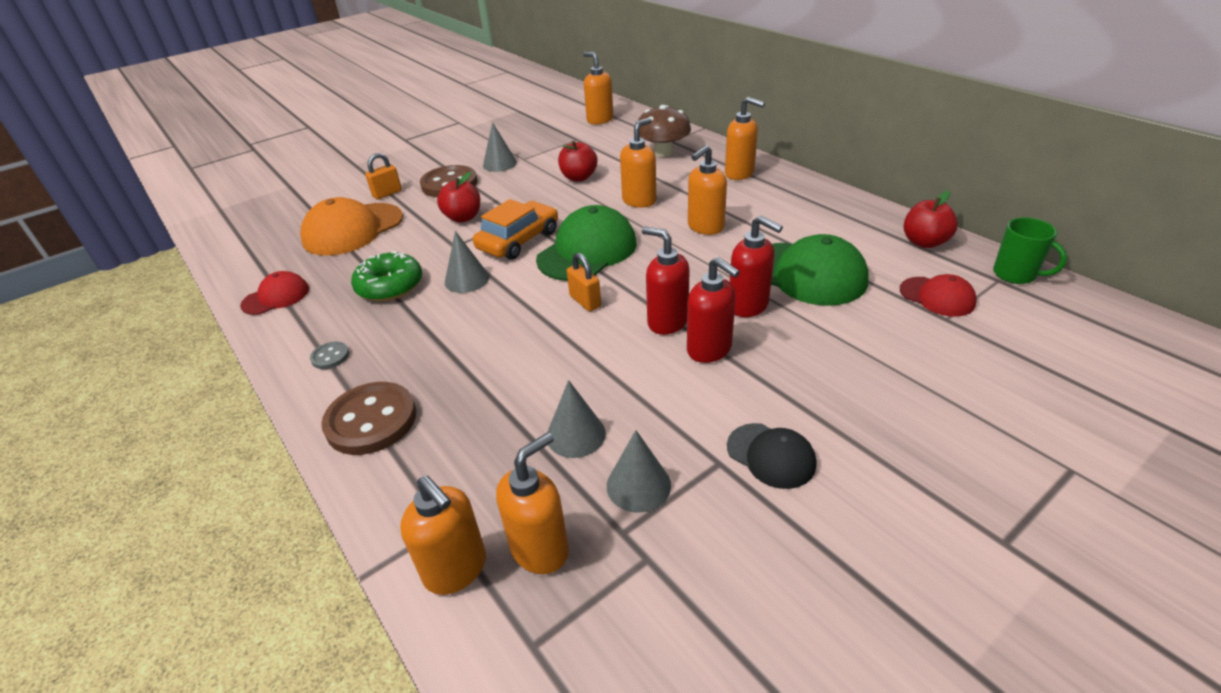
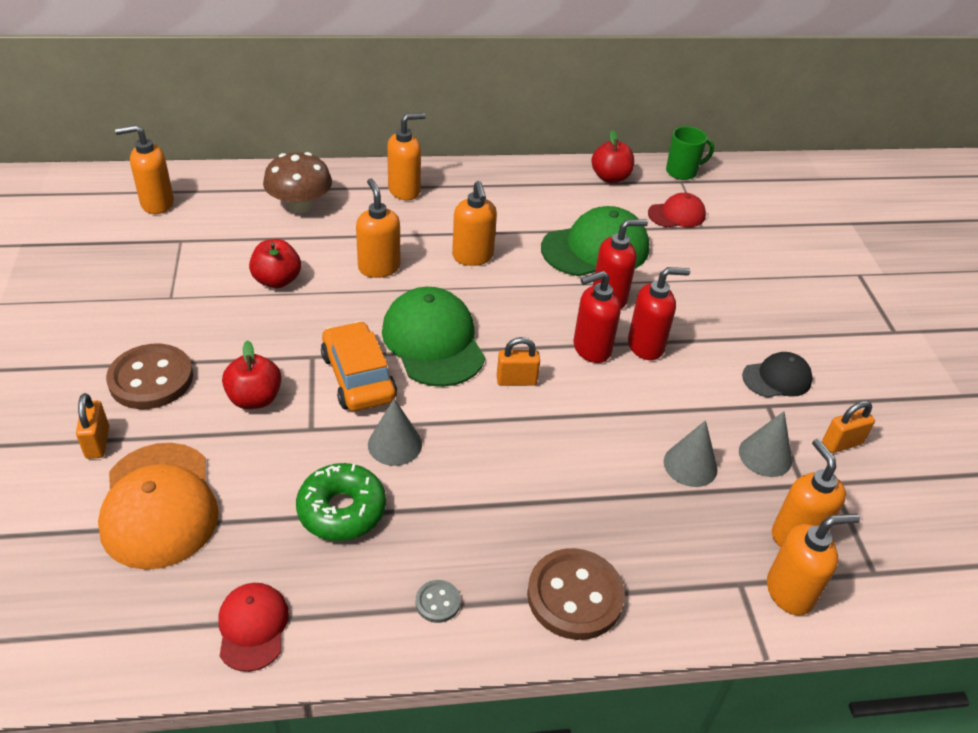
camera: 65 degrees left, 5 degrees up
(499, 164) = (156, 320): grey cone -> none
(722, 548) = (842, 443): none -> orange padlock

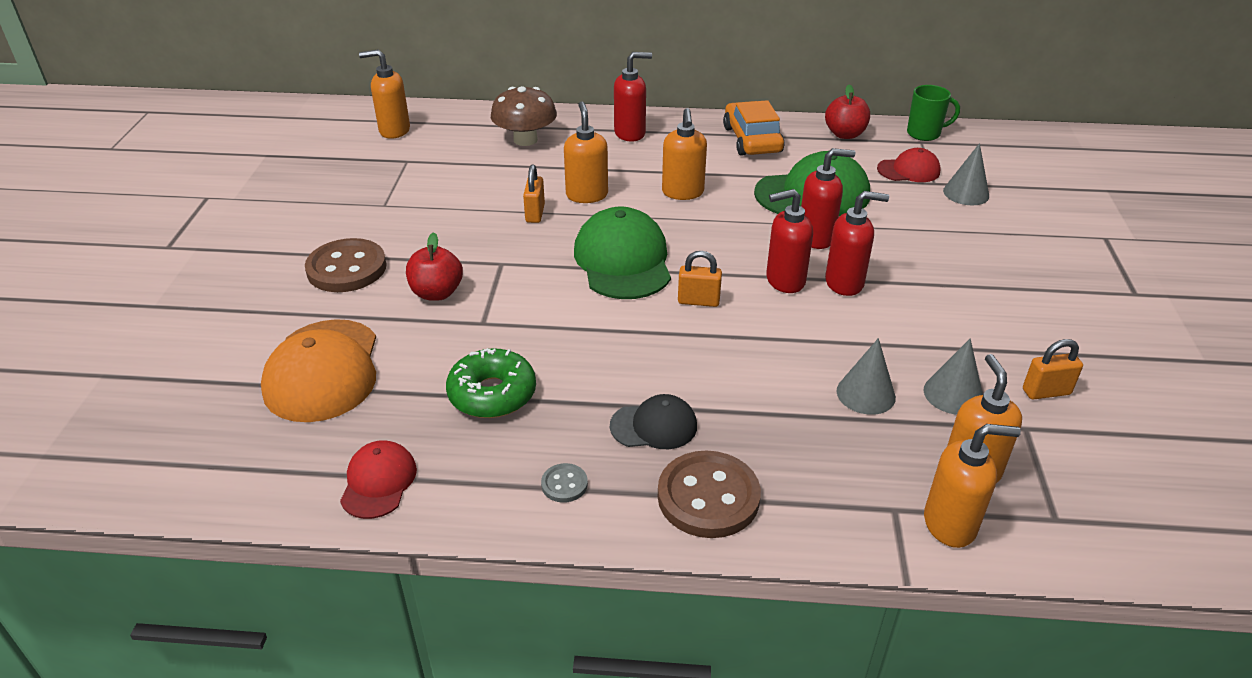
camera: 15 degrees right, 5 degrees down
(97, 442) = (284, 314): orange padlock -> orange padlock (535, 213)
(277, 280) = (486, 199): red apple -> none
(358, 377) = (540, 284): orange car -> orange car (752, 140)
(395, 444) = (560, 344): grey cone -> grey cone (966, 193)
(405, 190) = (630, 133): orange soap dispenser -> red soap dispenser
(777, 378) = (984, 324): black cap -> black cap (654, 426)

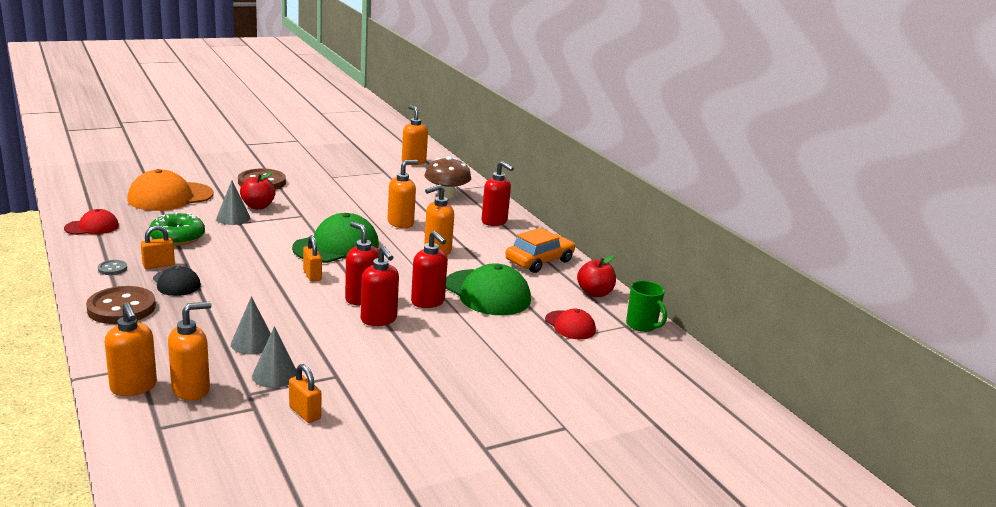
camera: 55 degrees right, 15 degrees down
(535, 213) = (363, 214): orange padlock -> orange padlock (158, 265)
(966, 193) = (563, 353): grey cone -> grey cone (233, 218)

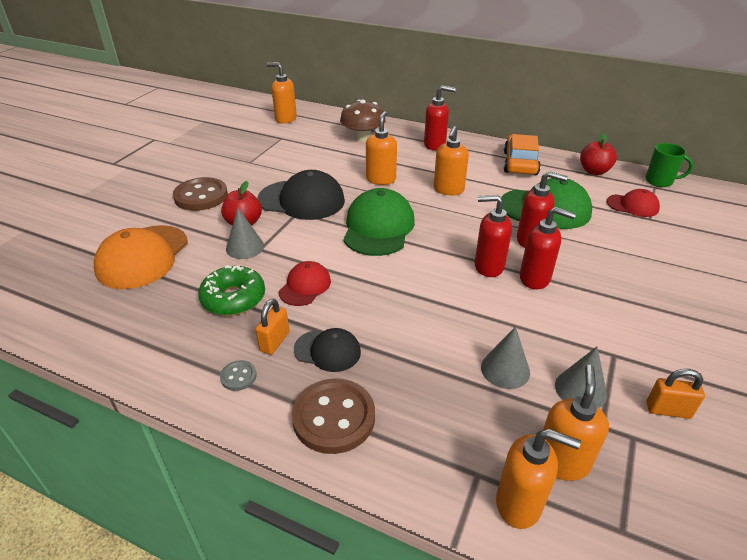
camera: 35 degrees left, 15 degrees up
(92, 227) = (123, 339): red cap -> red cap (305, 286)
(312, 275) = (415, 267): orange padlock -> none
(319, 211) = (301, 200): none -> black cap

